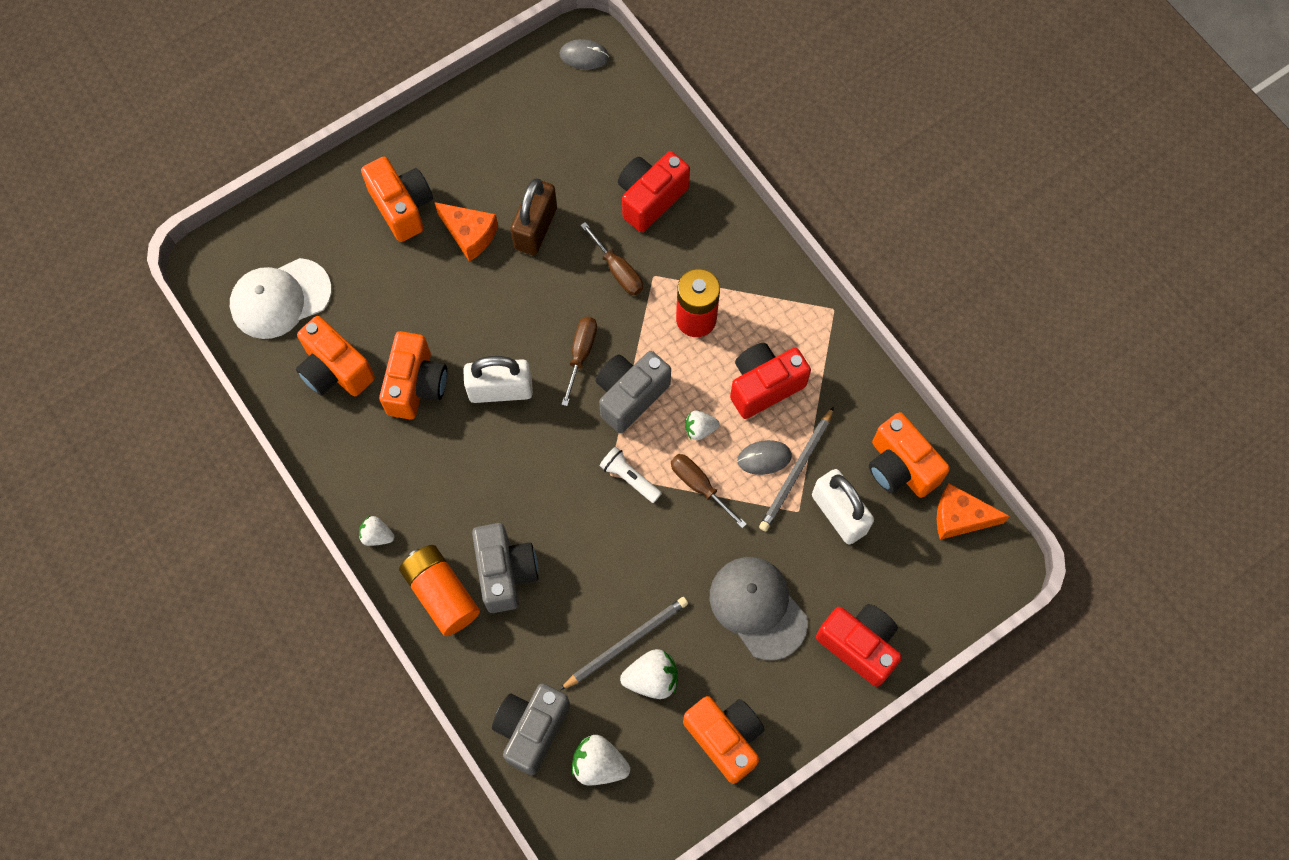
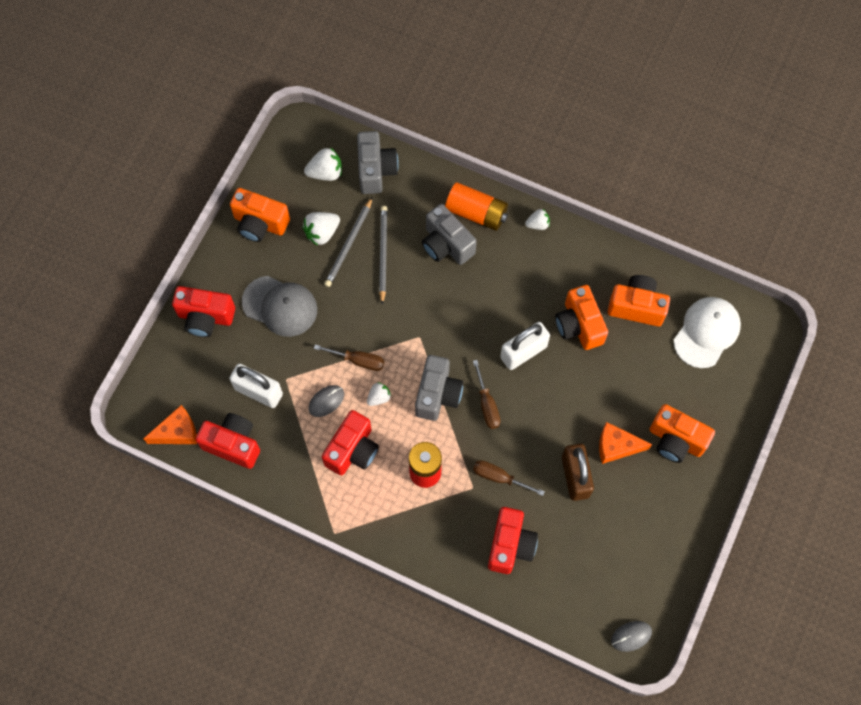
camera: 150 degrees right, 0 degrees up
(629, 478) = (405, 341): white flashlight -> none
(796, 471) = (300, 404): grey pencil -> grey pencil (383, 254)
(900, 467) = (233, 444): orange camera -> red camera

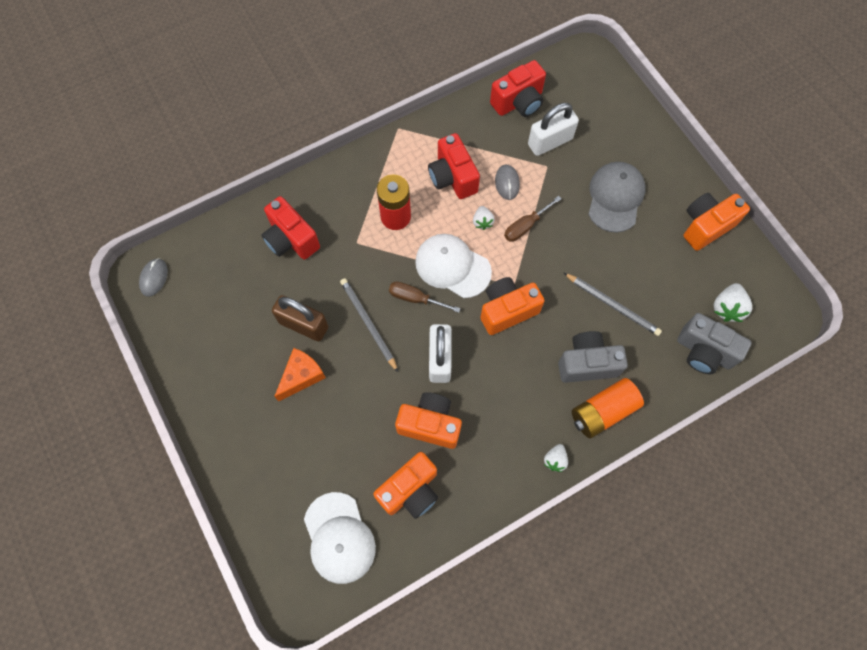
camera: 125 degrees right, 0 degrees up
(178, 432) = (555, 73): orange cheese -> none
(205, 317) = (641, 140): red camera -> none
(280, 306) = (615, 197): grey cap -> grey cap turned 135 degrees clockwise
(322, 233) = (666, 269): white strawberry -> none
(349, 244) = (640, 283): grey pencil -> grey pencil (368, 324)
(437, 394) = (452, 266): grey camera -> white cap
(499, 477) = (349, 267): brown screwdriver -> none
(675, 440) = (267, 430): orange camera -> orange camera (507, 310)

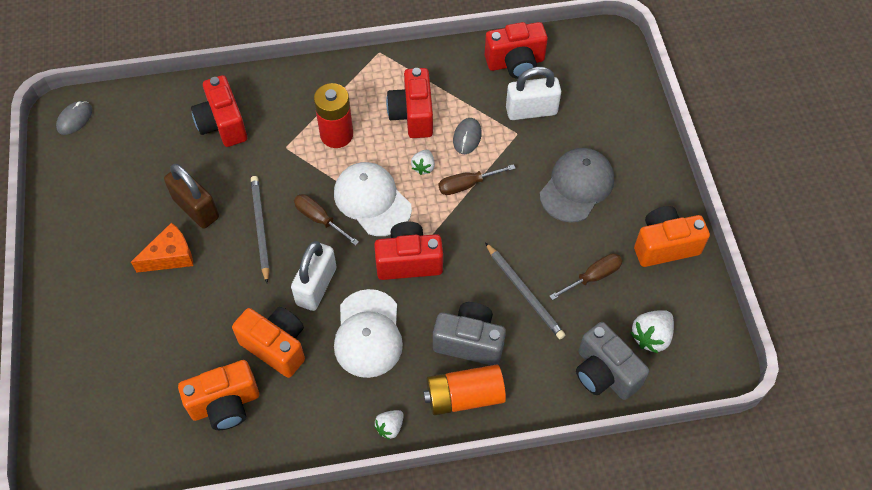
camera: 20 degrees right, 10 degrees down
(339, 538) = (132, 425): white cap -> white cap (368, 334)
(507, 310) = (409, 261): orange camera -> red camera
(661, 273) = (593, 277): none -> brown screwdriver

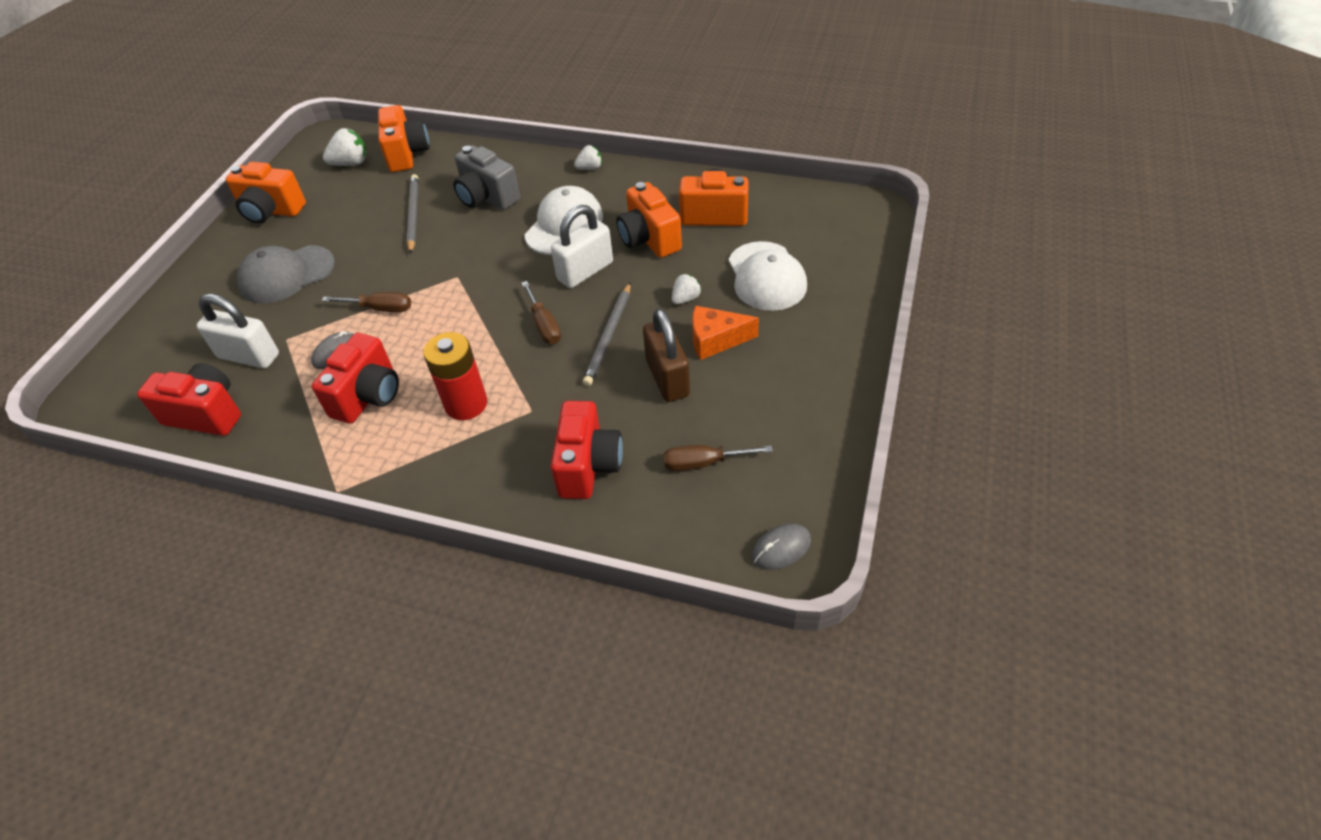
camera: 150 degrees left, 10 degrees down
(372, 200) = (480, 325): white cap -> white cap (766, 276)
(409, 261) = (488, 264): red camera -> none
(423, 167) = (405, 339): white strawberry -> white strawberry (685, 299)
(464, 396) = (520, 169): orange battery -> none
(593, 277) = (350, 208): brown screwdriver -> brown screwdriver (704, 463)
(604, 373) = (407, 154): grey camera -> orange camera

